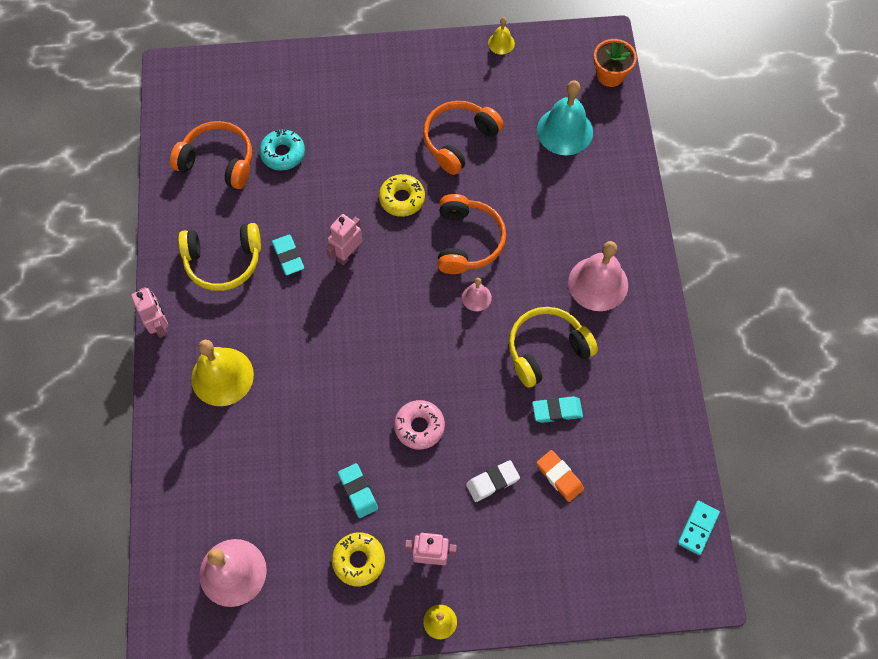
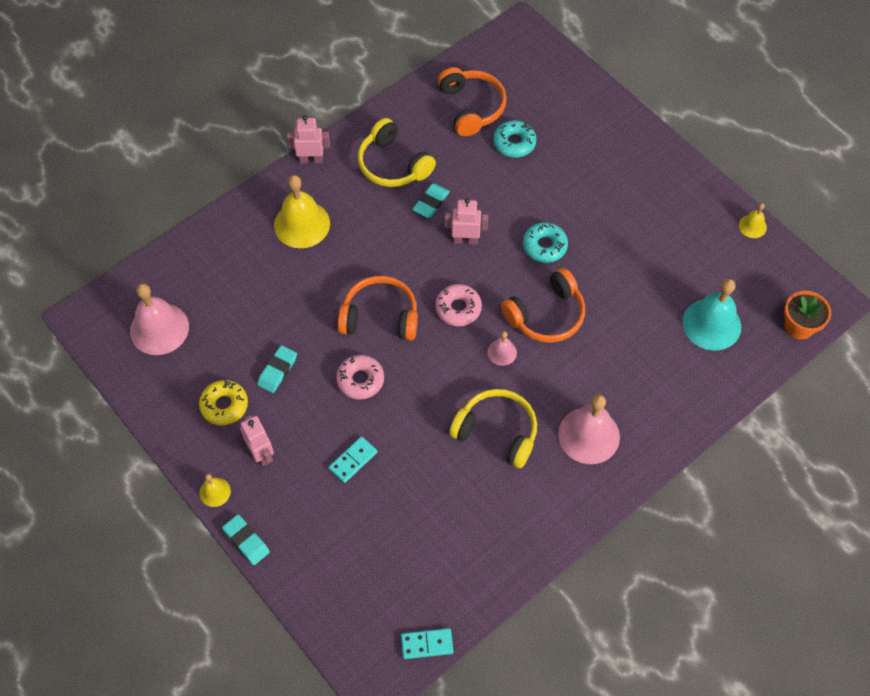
camera: 55 degrees right, 5 degrees down
(159, 325) = (311, 159): pink robot -> pink robot turned 120 degrees counterclockwise
(402, 199) = (544, 246): yellow donut -> turquoise donut
(409, 303) = (458, 308): none -> pink donut
(459, 140) = (632, 253): orange headphones -> orange headphones (380, 316)
(492, 482) = (353, 460): white eraser -> turquoise domino
(557, 411) = (449, 472): turquoise eraser -> turquoise eraser (246, 541)
(559, 477) = (393, 508): orange eraser -> none

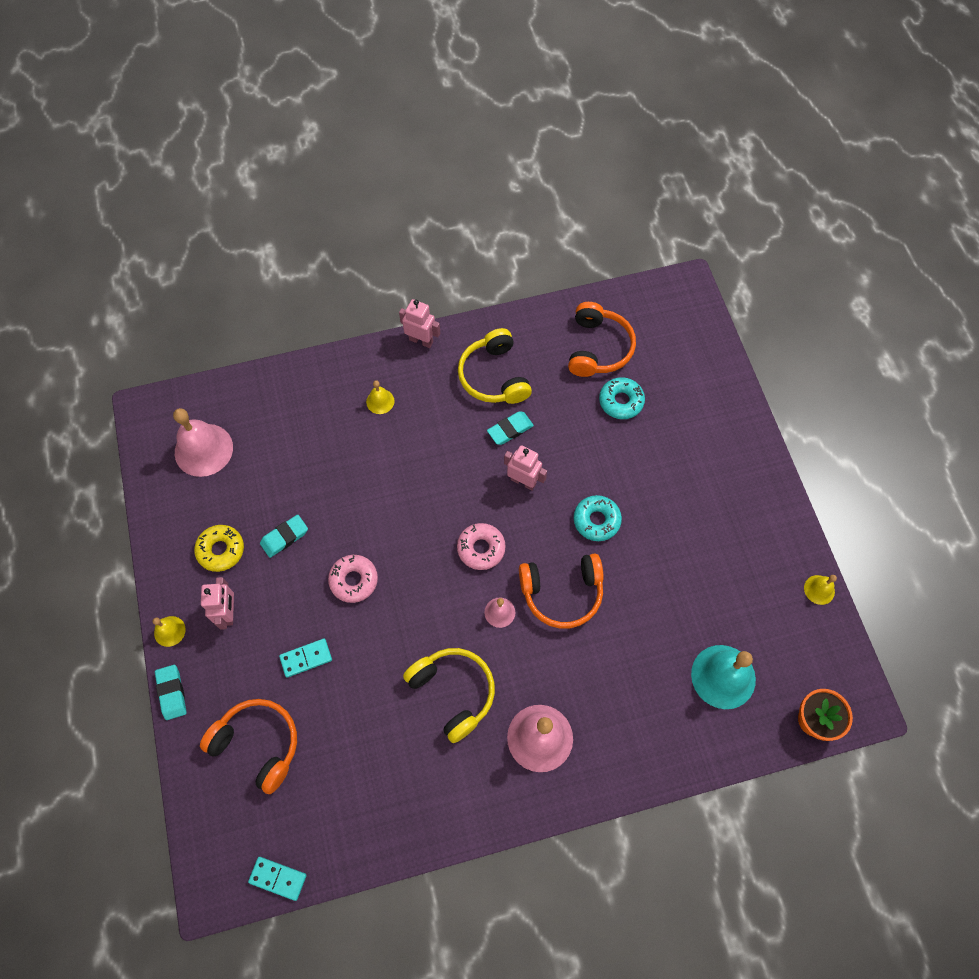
camera: 25 degrees right, 5 degrees up
(302, 224) = (380, 401): yellow bell -> yellow bell, size x0.50
(380, 316) = (404, 524): orange headphones -> orange headphones (258, 744)

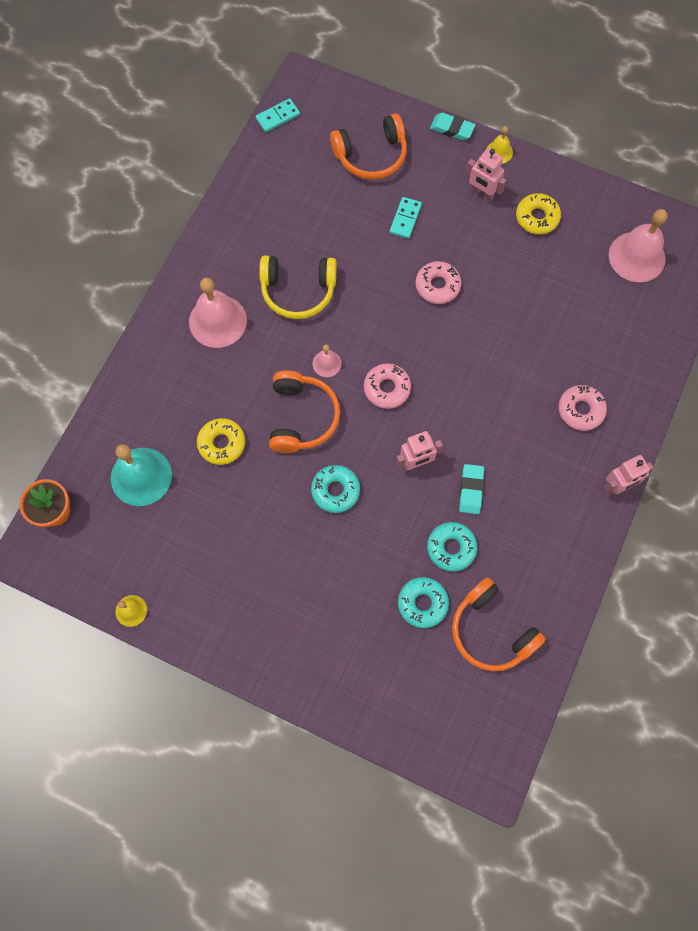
camera: 130 degrees right, 5 degrees up
(284, 537) = (512, 264): turquoise eraser -> none
(380, 401) = (580, 410): yellow bell -> pink donut
(494, 376) = (533, 517): yellow headphones -> none
(562, 593) = (302, 417): orange headphones -> orange headphones turned 150 degrees clockwise
(565, 412) = (451, 548): none -> turquoise donut
(639, 636) = (222, 443): none -> yellow donut

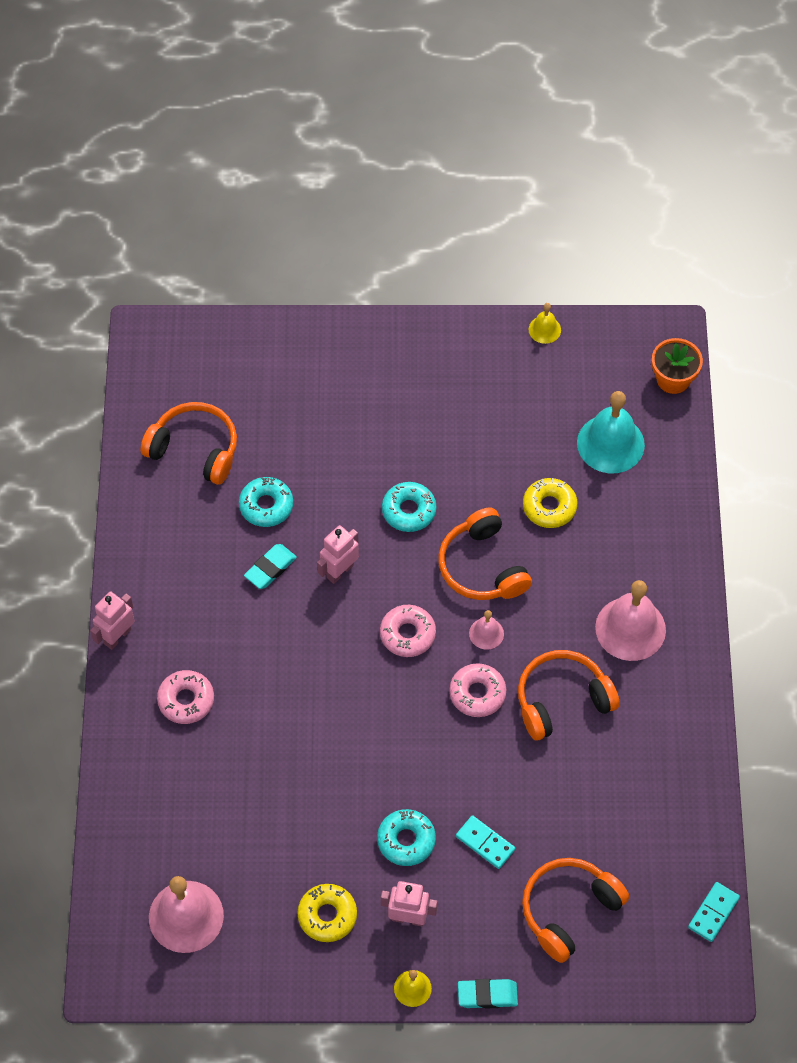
camera: 155 degrees right, 10 degrees down
(298, 291) = (562, 700): yellow headphones -> orange headphones
(405, 219) = (485, 843): turquoise domino -> turquoise domino turned 45 degrees counterclockwise
(422, 603) = (272, 446): turquoise donut -> turquoise donut (406, 840)
(437, 286) = (407, 775): pink donut -> pink donut (477, 693)
(471, 490) = (270, 568): turquoise eraser -> turquoise eraser turned 60 degrees clockwise

